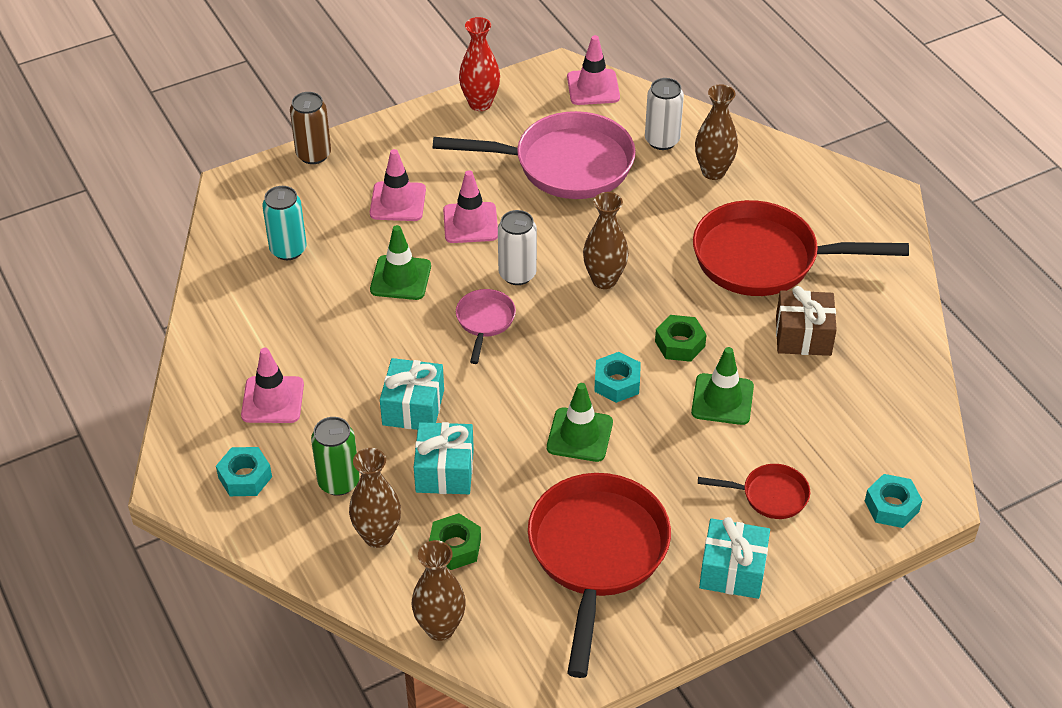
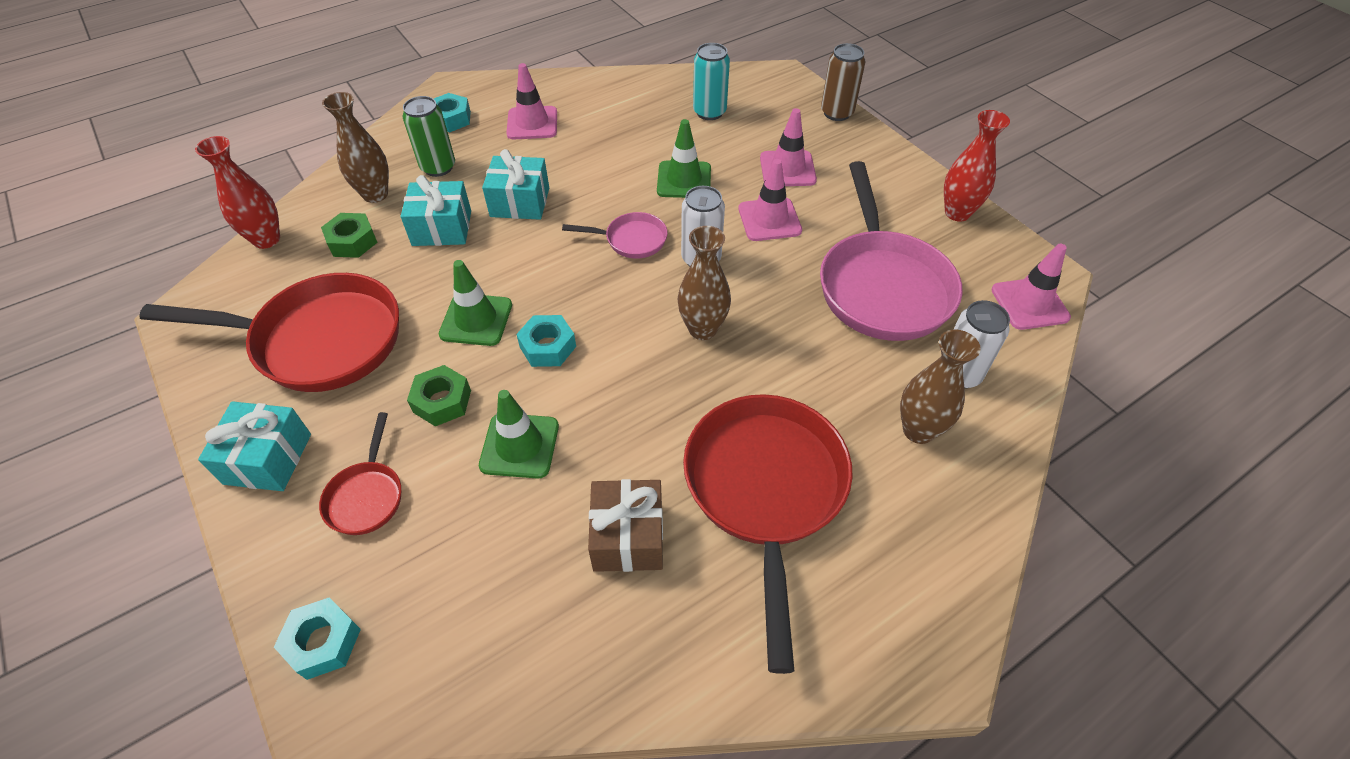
camera: 85 degrees right, 5 degrees up
(440, 628) = (266, 239): brown vase -> red vase
(680, 344) = (608, 402): green nut -> green nut (442, 401)

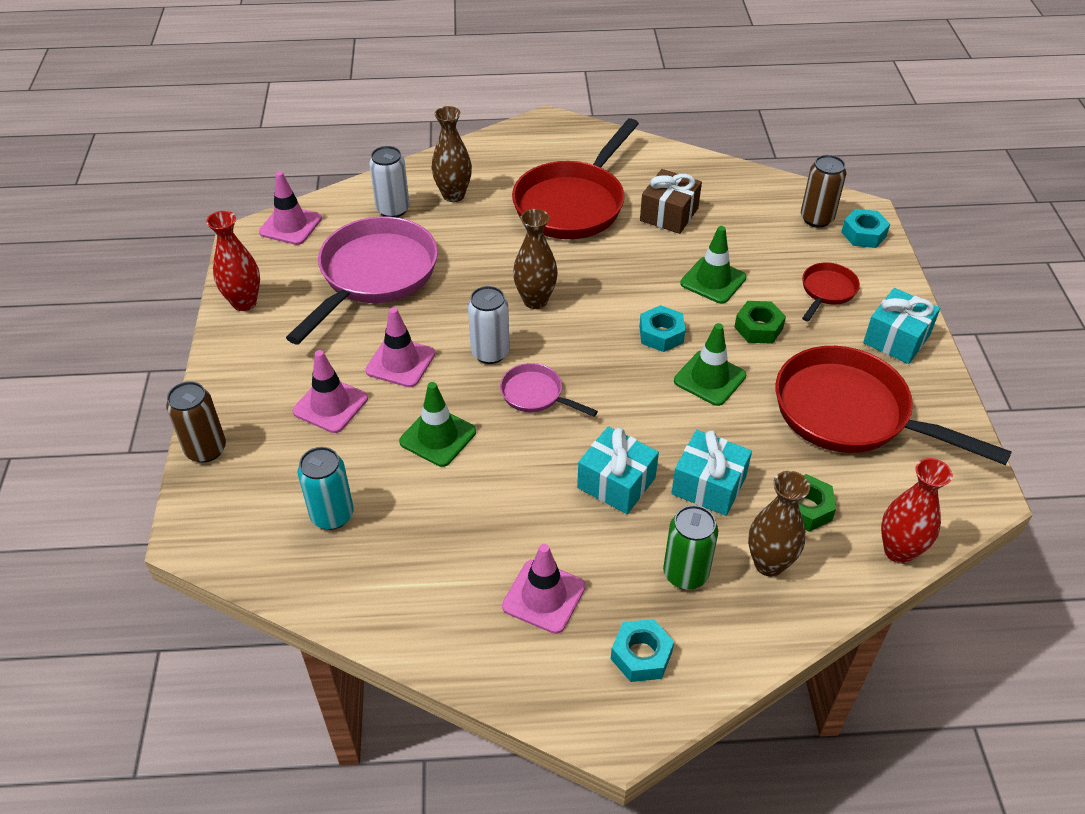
camera: 150 degrees left, 5 degrees down
(404, 642) = (816, 219): none -> brown can

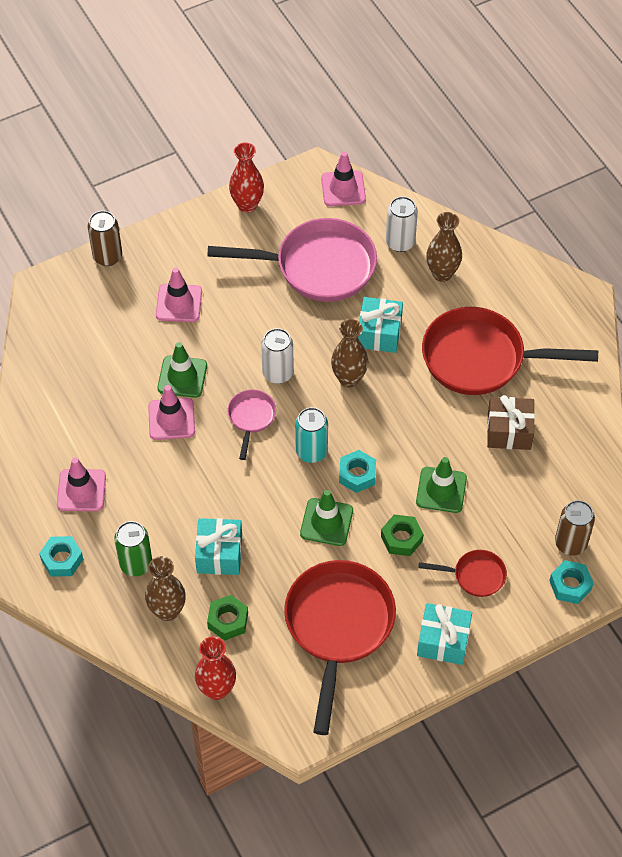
camera: 65 degrees right, 10 degrees up
(332, 515) = (89, 350): turquoise can -> turquoise can (311, 451)
(400, 362) = (239, 324): pink traffic cone -> pink traffic cone (171, 419)
(616, 483) = (194, 497): turquoise gift -> turquoise gift (379, 333)

